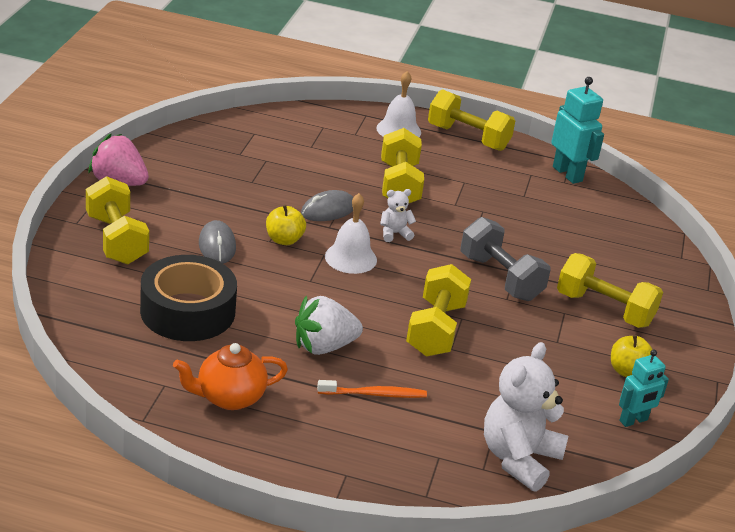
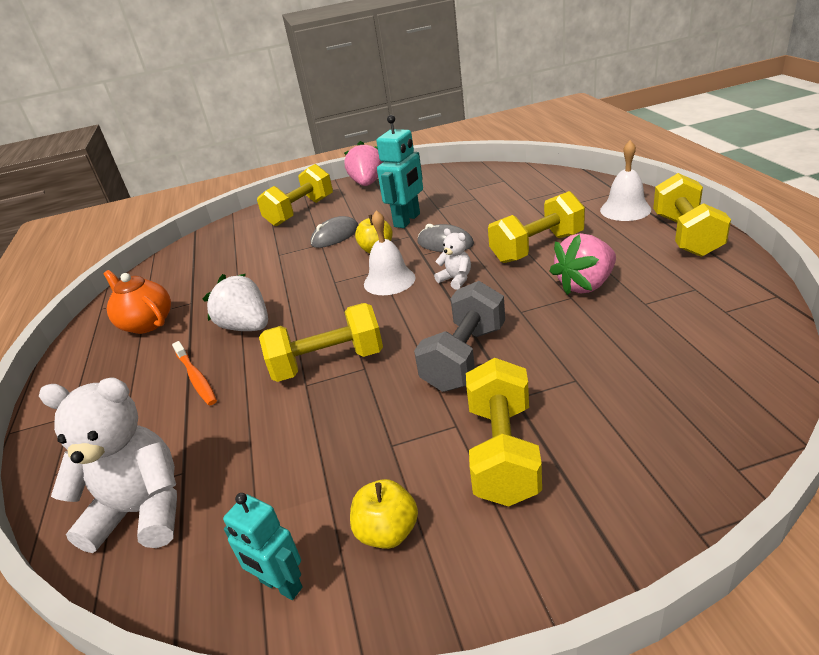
camera: 70 degrees right, 0 degrees up
(187, 311) = (241, 264): black tape -> none
(476, 199) = (585, 285): none -> pink strawberry
(567, 174) = (746, 306): turquoise robot -> turquoise robot (407, 220)

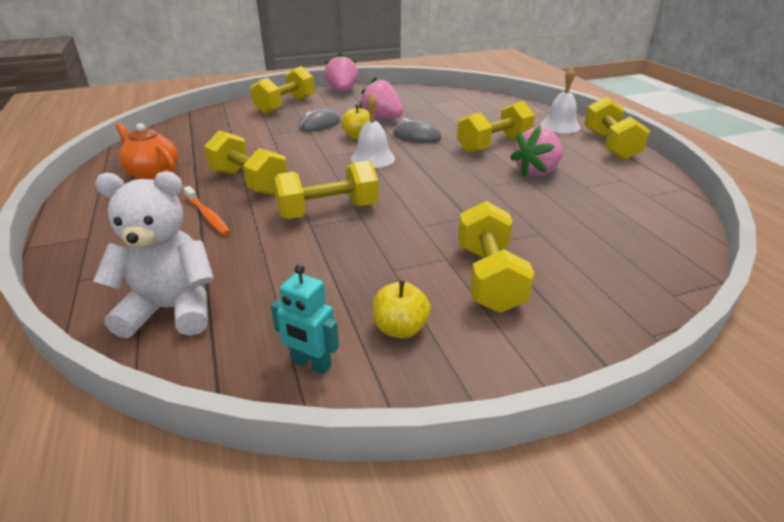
camera: 10 degrees left, 0 degrees up
(246, 327) = (249, 182): white strawberry -> yellow dumbbell
(407, 220) = (381, 119): turquoise robot -> pink strawberry
(456, 279) = (430, 161): white teddy bear -> none
(464, 357) = (446, 214): grey dumbbell -> none

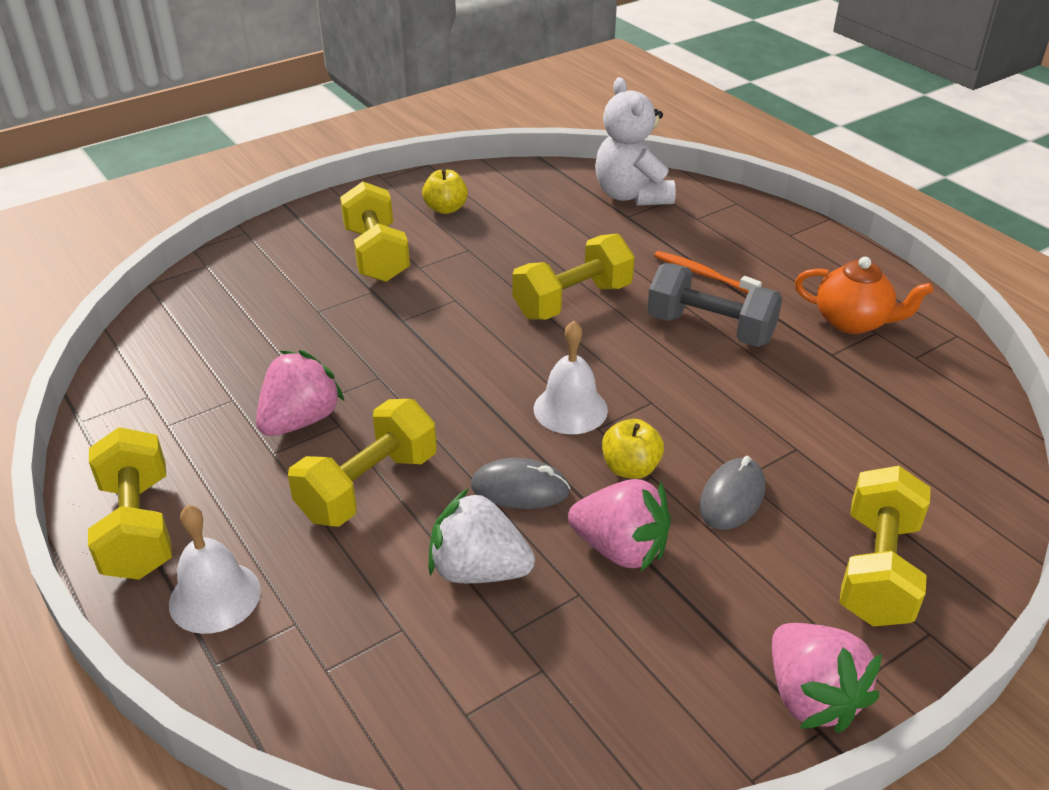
camera: 165 degrees right, 5 degrees up
(171, 309) = (631, 195): white teddy bear -> white teddy bear turned 90 degrees clockwise
(249, 182) = (710, 329): yellow dumbbell -> grey dumbbell
(311, 364) = (500, 182): turquoise robot -> none
(445, 120) = (478, 570): none -> white strawberry

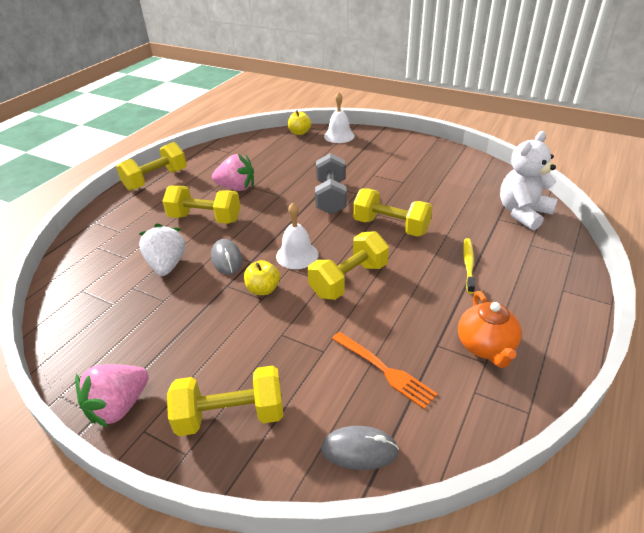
camera: 65 degrees right, 0 degrees up
(215, 597) = (127, 208): white bell -> white bell (339, 136)
(376, 255) = (370, 161): yellow dumbbell -> yellow dumbbell (349, 280)
(446, 209) = (431, 163): yellow apple -> yellow apple (299, 132)
(620, 549) = (200, 304): pink strawberry -> none
(703, 274) = (468, 265): orange toothbrush -> yellow toothbrush
(710, 329) = (413, 283): grey dumbbell -> grey dumbbell (331, 197)
(732, 497) = (261, 334): grey mouse -> grey mouse (359, 450)
(855, 409) = (384, 370): none -> orange fork

